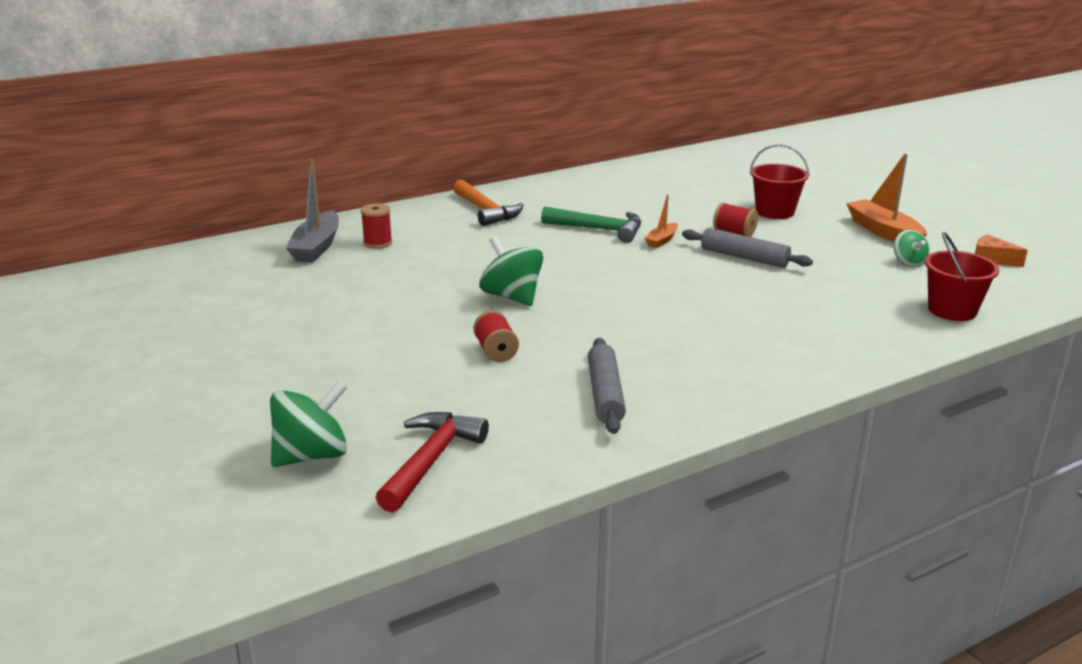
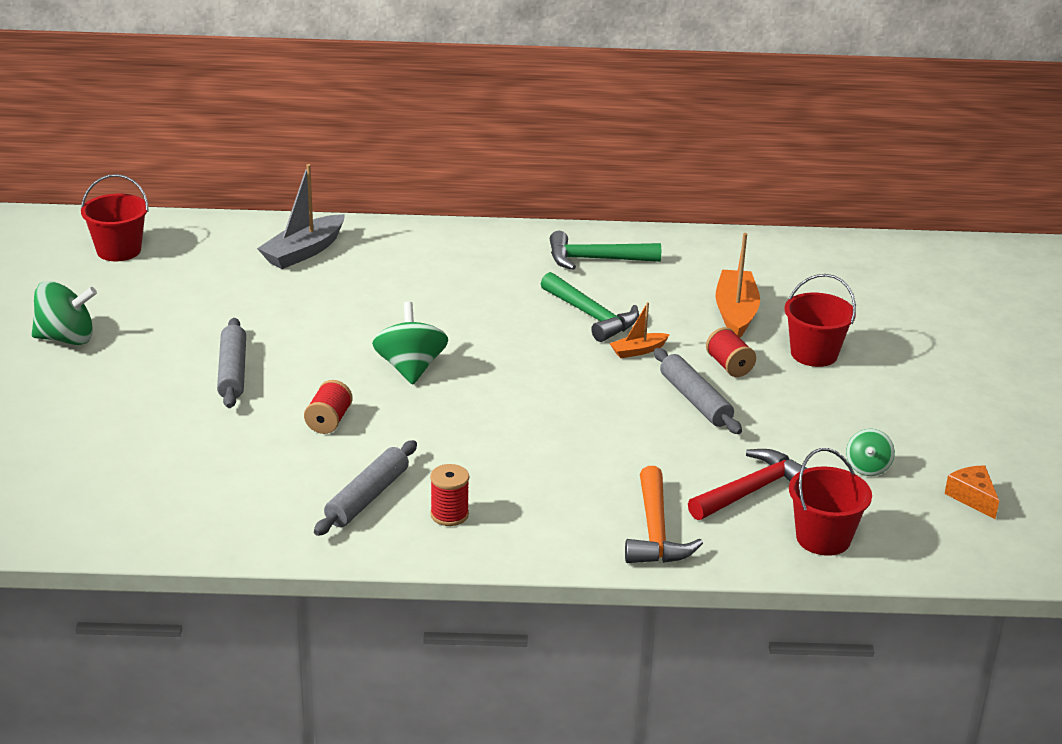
camera: 30 degrees right, 5 degrees up
(139, 287) = (119, 250): none -> red bucket
(312, 455) = (88, 463): green spinning top -> green spinning top (66, 338)
(363, 342) = (233, 372): none -> grey rolling pin
(377, 243) = (362, 264): red spool -> red spool (449, 514)
(431, 460) = (165, 502): red hammer -> red hammer (752, 490)
(486, 211) = (508, 256): orange hammer -> orange hammer (655, 532)
(552, 198) = (595, 259): none -> green hammer
(884, 232) = (901, 420): orange boat -> orange boat (735, 313)

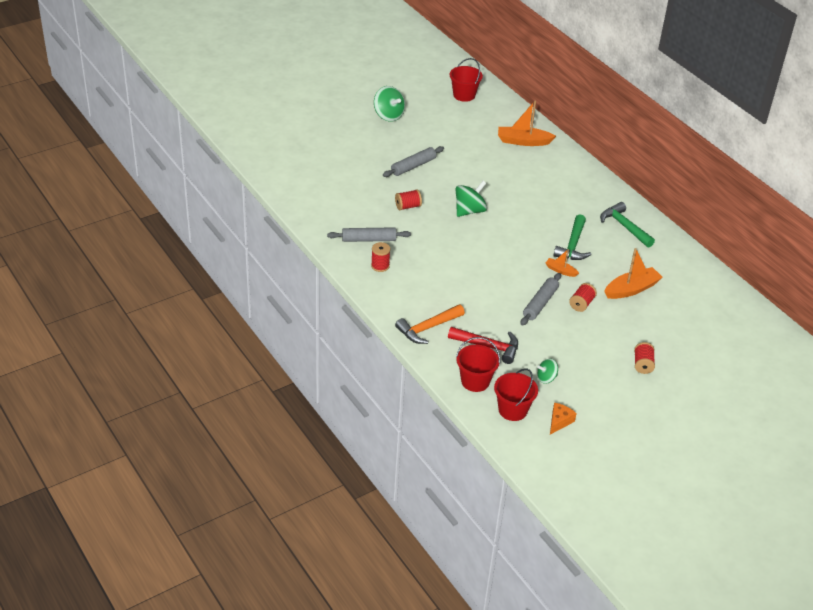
camera: 55 degrees right, 10 degrees up
(303, 252) = (523, 141): grey boat -> orange boat
(814, 354) = (625, 328): red bucket -> red bucket (512, 410)
(902, 374) = (642, 364): none -> red spool

